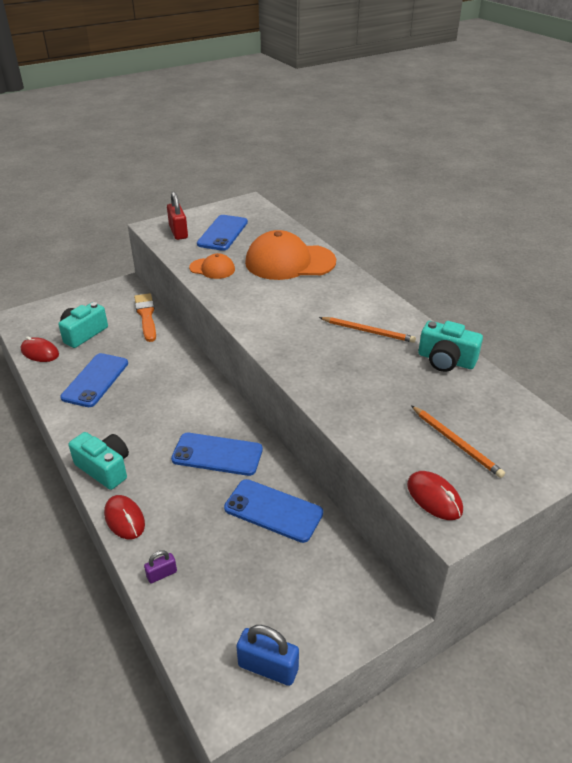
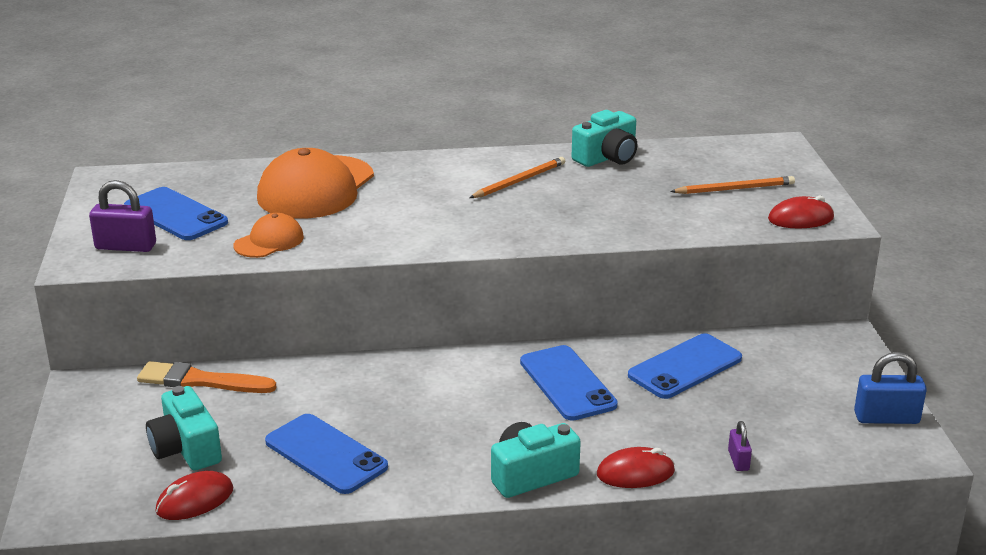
camera: 65 degrees left, 10 degrees down
(178, 232) = (126, 246): red padlock -> purple padlock
(217, 454) = (567, 383): blue phone -> blue phone turned 60 degrees counterclockwise
(268, 667) = (886, 418): blue padlock -> blue padlock turned 45 degrees clockwise

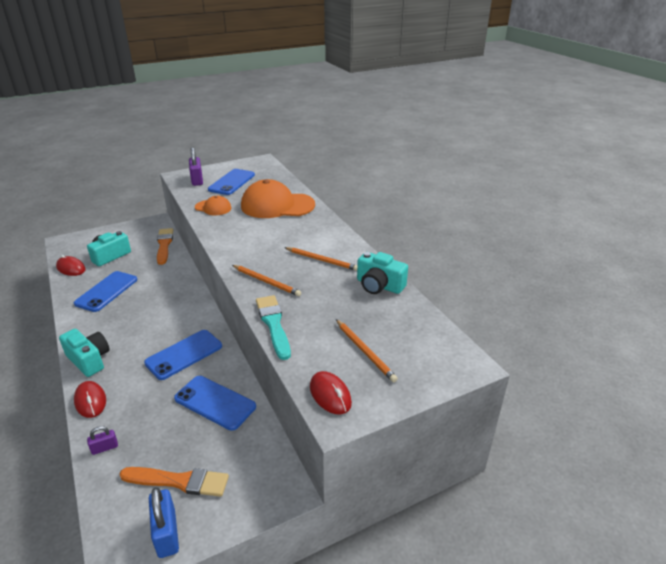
camera: 70 degrees right, 5 degrees up
(550, 225) = (266, 282): none -> orange pencil
(655, 232) = (273, 324): none -> turquoise brush
(813, 404) = (179, 481): none -> orange brush

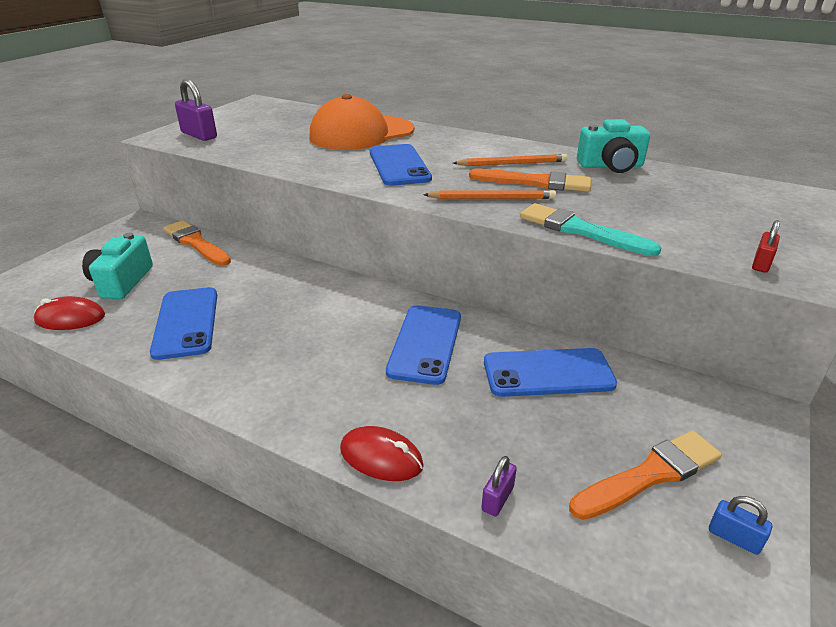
camera: 35 degrees left, 0 degrees up
(89, 360) = (294, 411): turquoise camera -> none
(167, 533) = (734, 537): blue padlock -> blue padlock, size x0.56
(213, 208) = (279, 154): orange cap -> none
(232, 182) = (256, 127): blue phone -> blue phone (399, 165)
(310, 280) = (535, 182): none -> orange brush
(330, 395) = (761, 264): red mouse -> red padlock
(365, 351) = (711, 218): orange pencil -> none

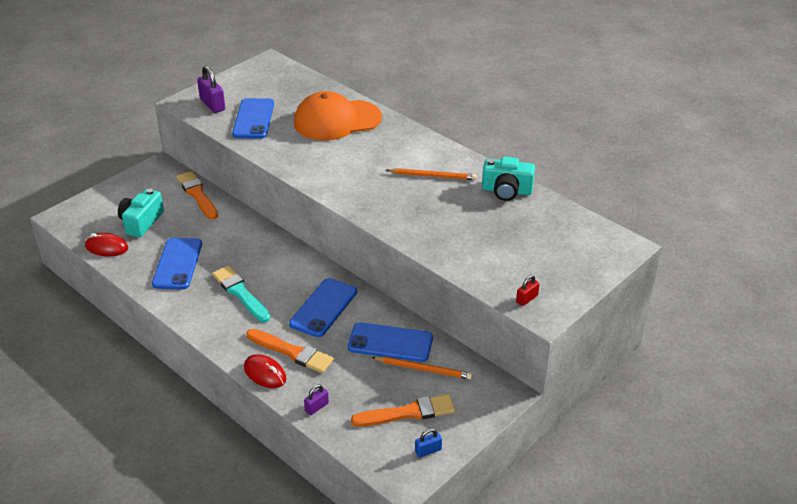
camera: 15 degrees right, 5 degrees up
(399, 165) = (347, 165): blue phone -> blue phone (253, 119)
(492, 198) = (394, 211): orange pencil -> orange pencil (423, 369)
(535, 182) = (435, 200): orange brush -> orange brush (292, 352)
(580, 230) = (433, 251): turquoise brush -> turquoise brush (240, 293)
(734, 537) = (428, 450): blue padlock -> blue padlock turned 75 degrees counterclockwise

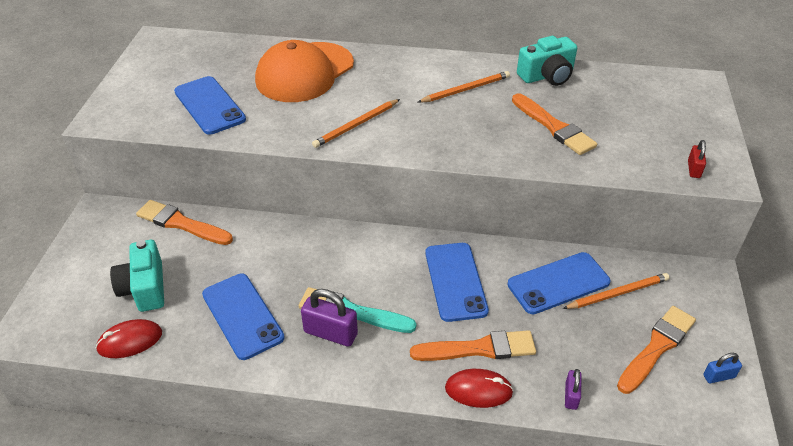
camera: 35 degrees left, 5 degrees up
(212, 105) = (141, 108): purple padlock -> purple padlock (330, 333)
(329, 169) = (356, 125): none -> orange pencil
(428, 450) = (718, 376): blue padlock -> blue padlock turned 45 degrees clockwise
(462, 227) = (554, 127): none -> orange brush

